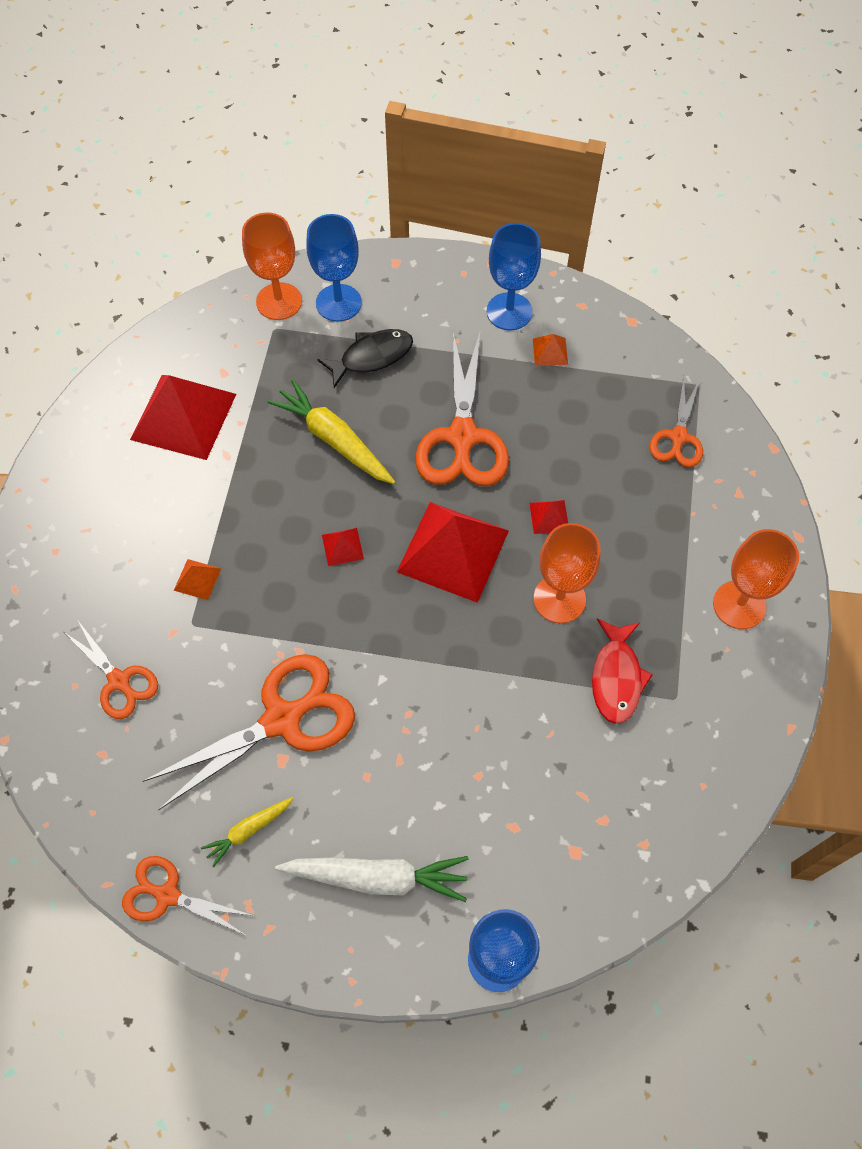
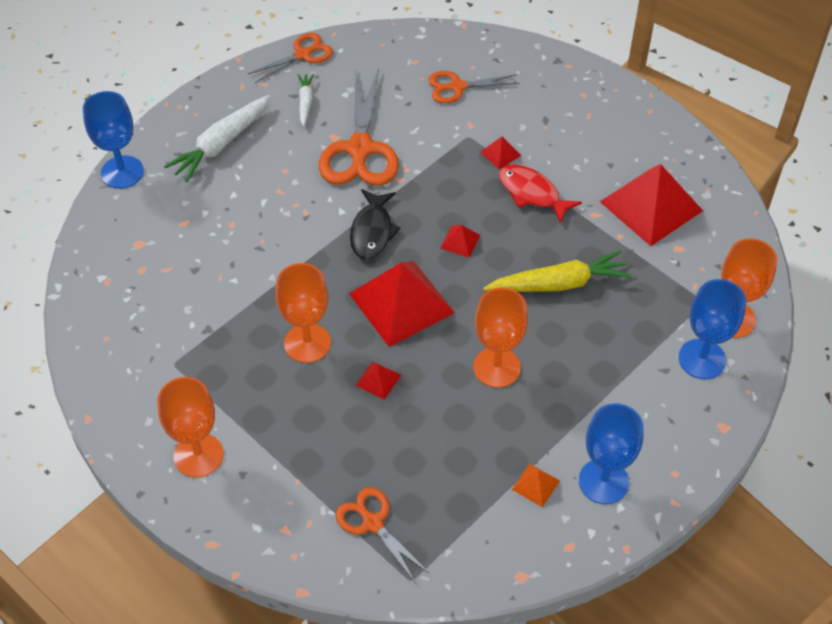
camera: 125 degrees right, 10 degrees down
(197, 579) = (500, 153): orange pyramid -> red pyramid
(248, 830) = (305, 102): yellow carrot -> white carrot
(372, 357) = (624, 351): black fish -> black fish (372, 231)
(462, 437) = (496, 367): orange scissors -> orange goblet
(616, 678) = (220, 338): red fish -> red fish (532, 193)

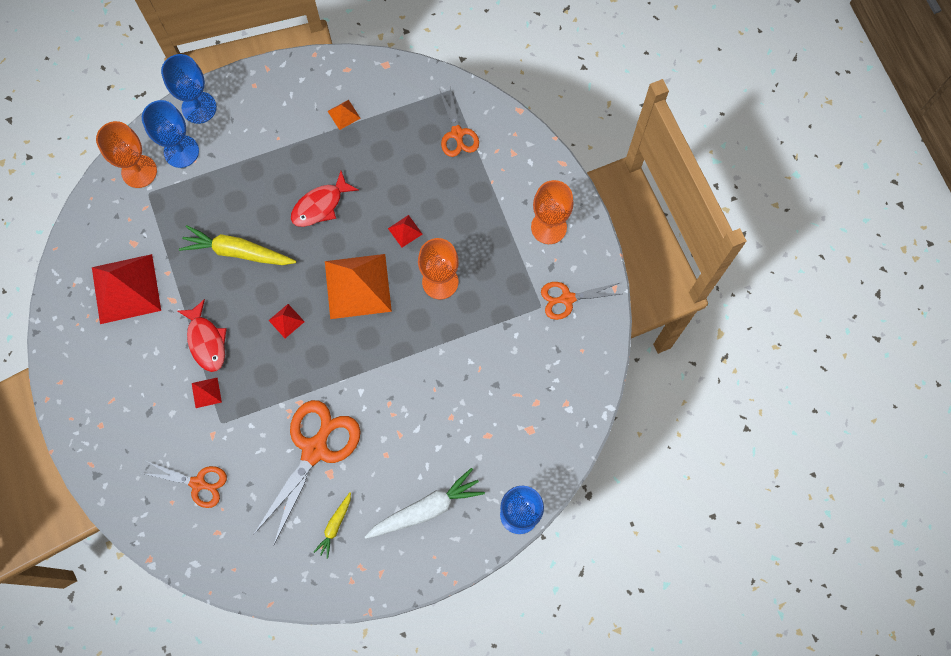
camera: 155 degrees left, 20 degrees up
(302, 54) = (310, 589): orange scissors -> orange scissors (567, 298)
(305, 102) = (335, 526): white carrot -> yellow carrot
(372, 231) = (346, 360): black fish -> none
(401, 303) = (358, 286): red pyramid -> orange pyramid
(496, 367) = (320, 205): orange goblet -> red fish
(603, 481) = (301, 99): blue goblet -> blue goblet (199, 107)

